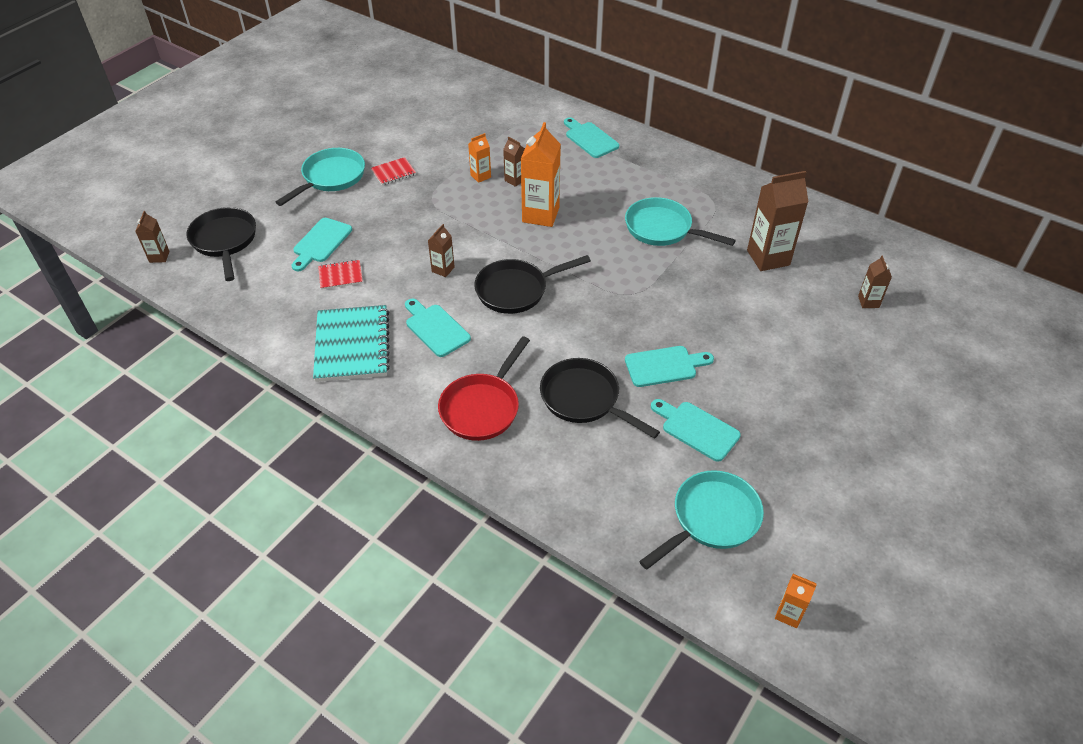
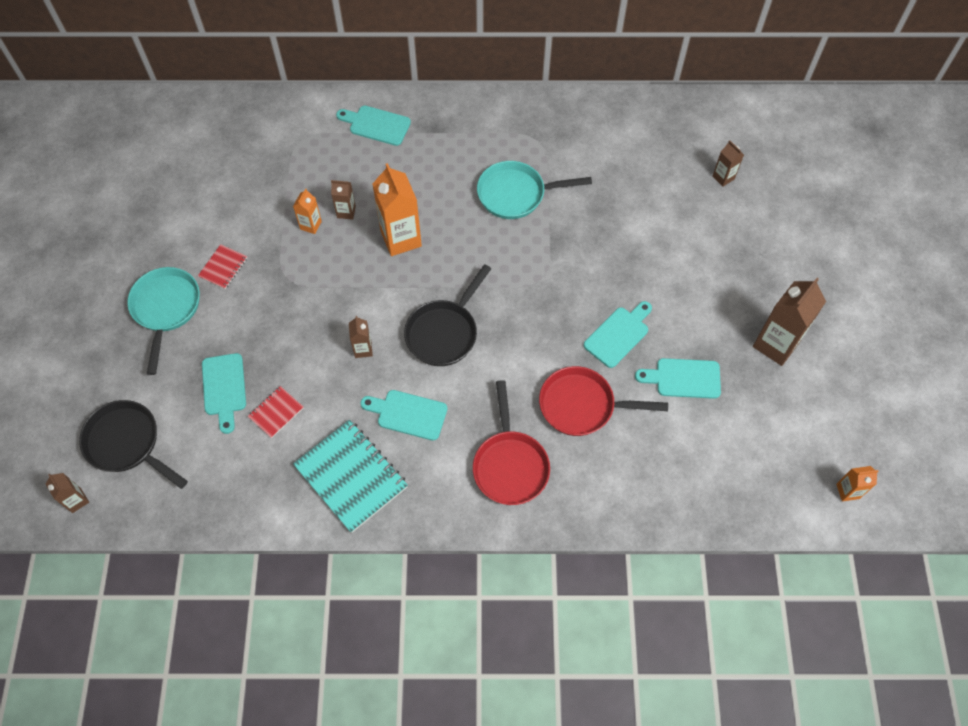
camera: 35 degrees left, 15 degrees up
(584, 399) = (582, 405): black pan -> red pan
(711, 519) = (747, 450): turquoise pan -> none
(768, 258) = (620, 176): brown carton -> brown carton (776, 344)

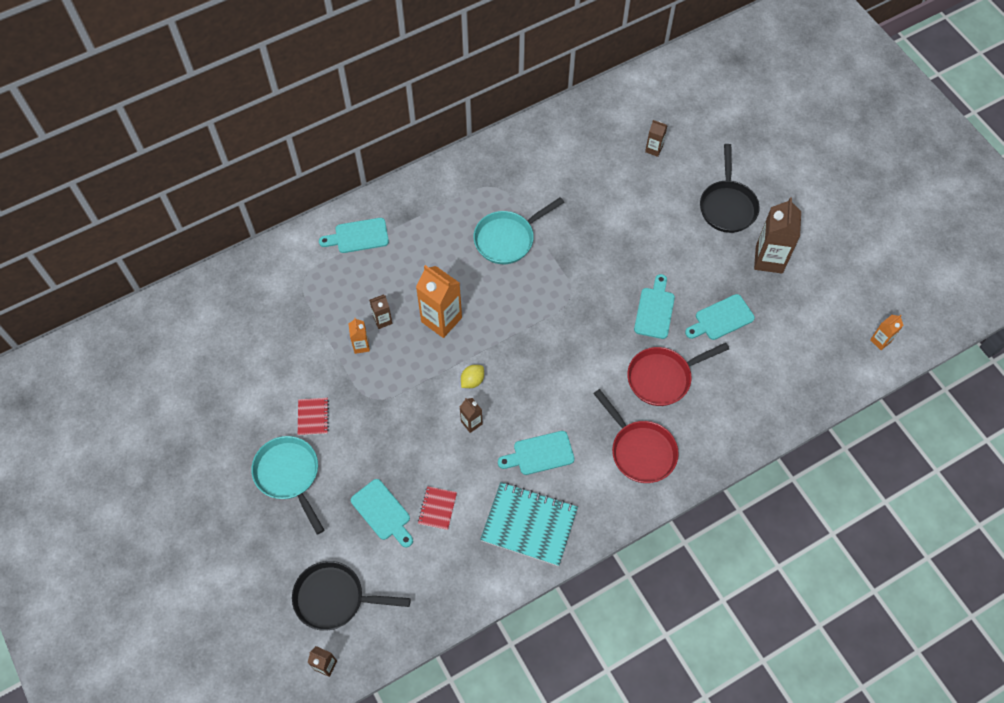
camera: 30 degrees left, 0 degrees up
(391, 310) = (472, 381): none -> yellow lemon
(444, 332) = (525, 376): black pan -> black pan (727, 206)

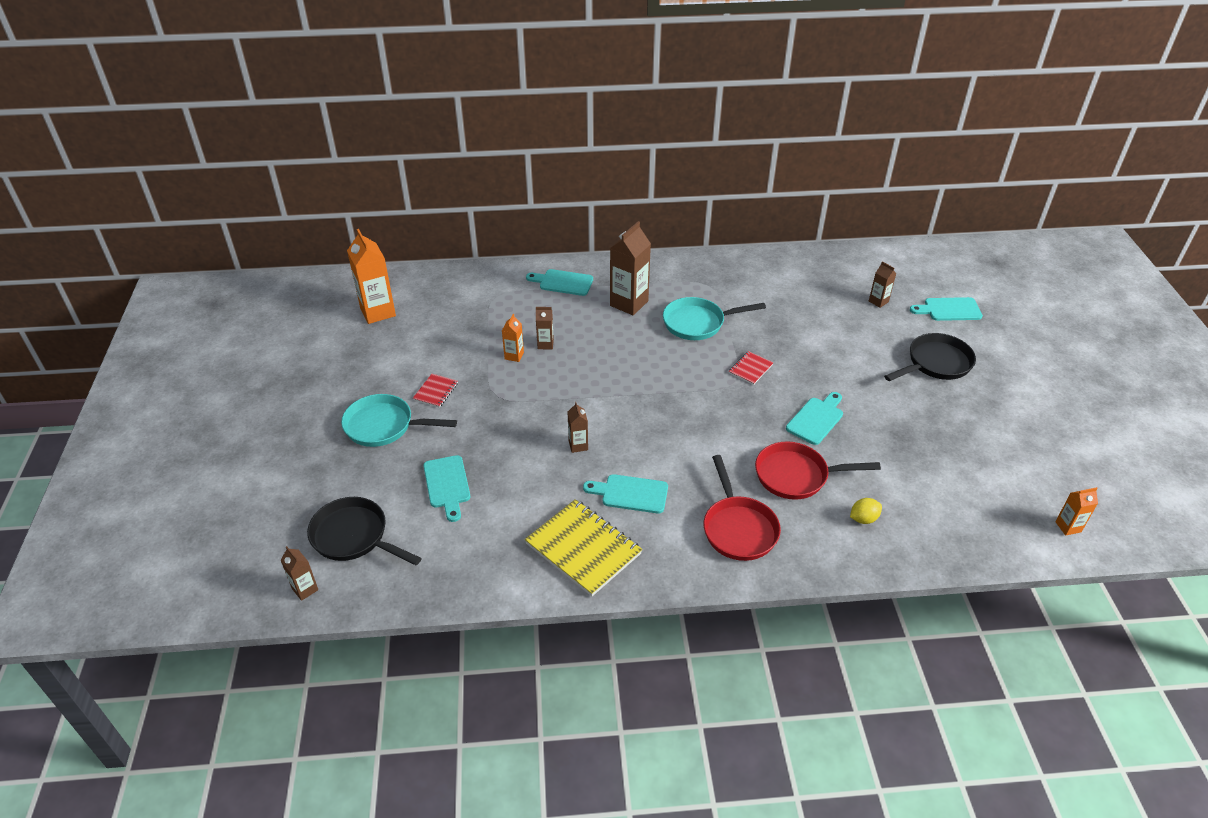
camera: 25 degrees right, 20 degrees down
(289, 475) = (384, 426): turquoise pan -> turquoise pan turned 75 degrees counterclockwise
(437, 508) = (501, 501): red notebook -> red notebook (750, 369)
(441, 320) = (599, 360): orange carton -> orange carton (378, 312)
(472, 381) = (599, 414): yellow lemon -> yellow lemon (863, 519)
(529, 525) = (583, 549): turquoise notebook -> yellow notebook
(721, 319) = (886, 448): turquoise cutting board -> turquoise cutting board (949, 310)
(727, 206) = (936, 363): black pan -> black pan turned 150 degrees counterclockwise
(769, 259) = (962, 417): brown carton -> brown carton (629, 303)

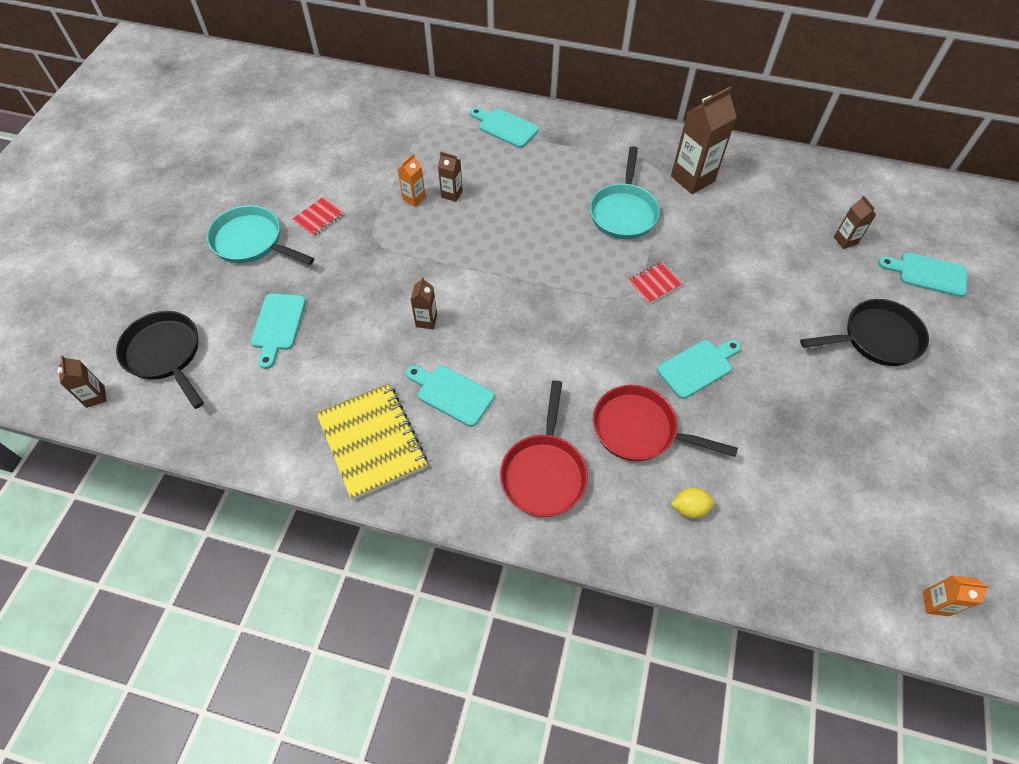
camera: 20 degrees right, 15 degrees up
(378, 312) = (308, 114): orange carton -> none
(629, 303) = (561, 169): brown carton -> brown carton (692, 179)
(697, 323) = (623, 212): turquoise pan -> turquoise pan turned 90 degrees counterclockwise

